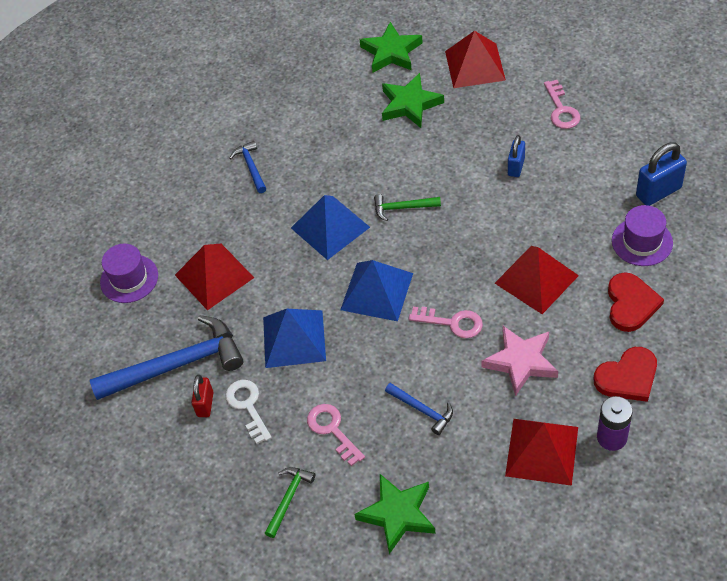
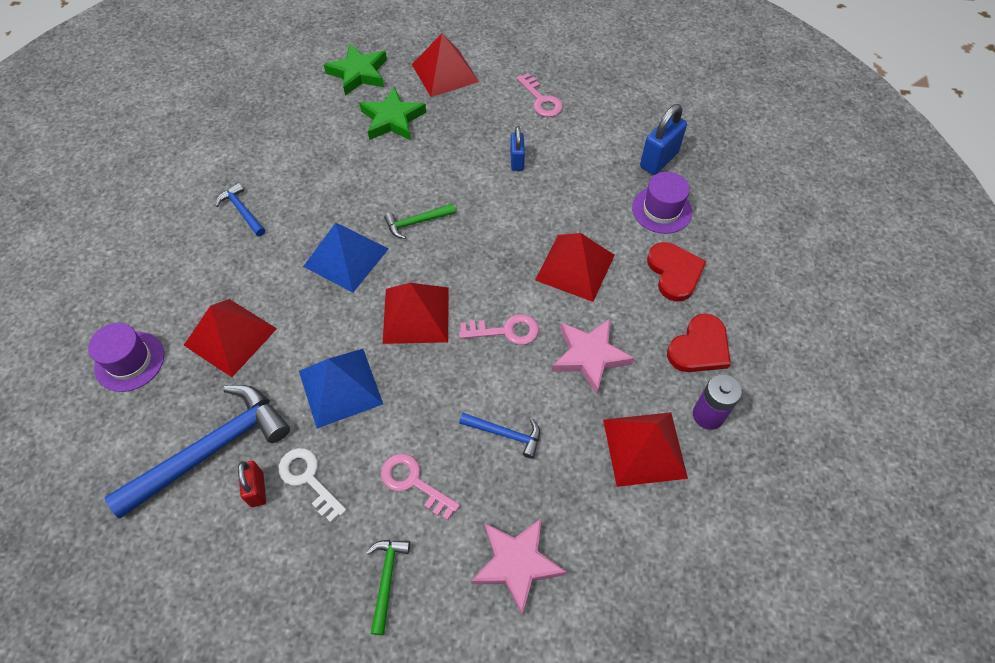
camera: 25 degrees left, 5 degrees up
(377, 291) = (416, 314): blue pyramid -> red pyramid
(398, 514) = (517, 564): green star -> pink star

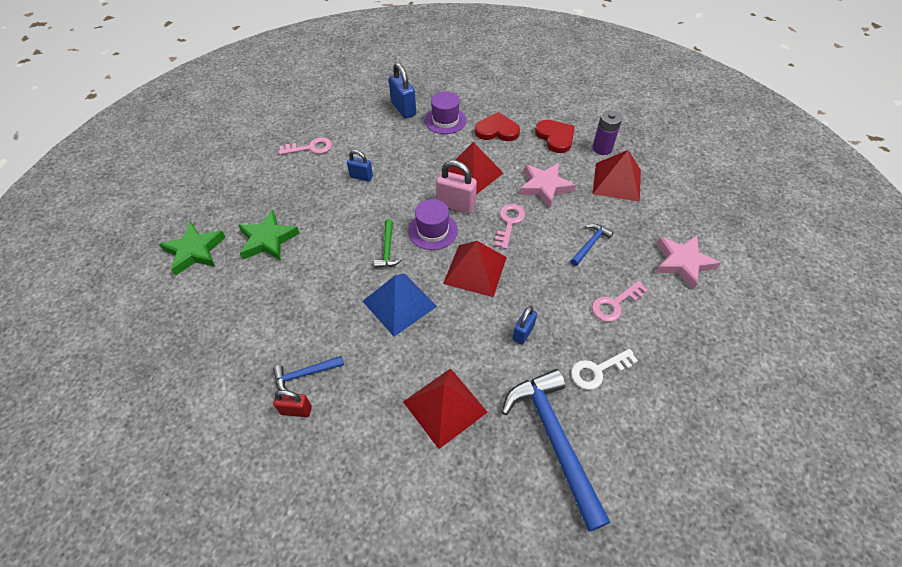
camera: 70 degrees left, 5 degrees down
(130, 361) = (438, 502): purple hat -> purple hat (433, 230)
(257, 489) = (599, 409): red padlock -> red padlock (296, 410)
(340, 387) = (523, 333): blue pyramid -> blue padlock
(387, 579) = (684, 336): green hammer -> none
(445, 73) = (240, 194): red pyramid -> none
(512, 266) = (456, 205): none -> pink padlock

